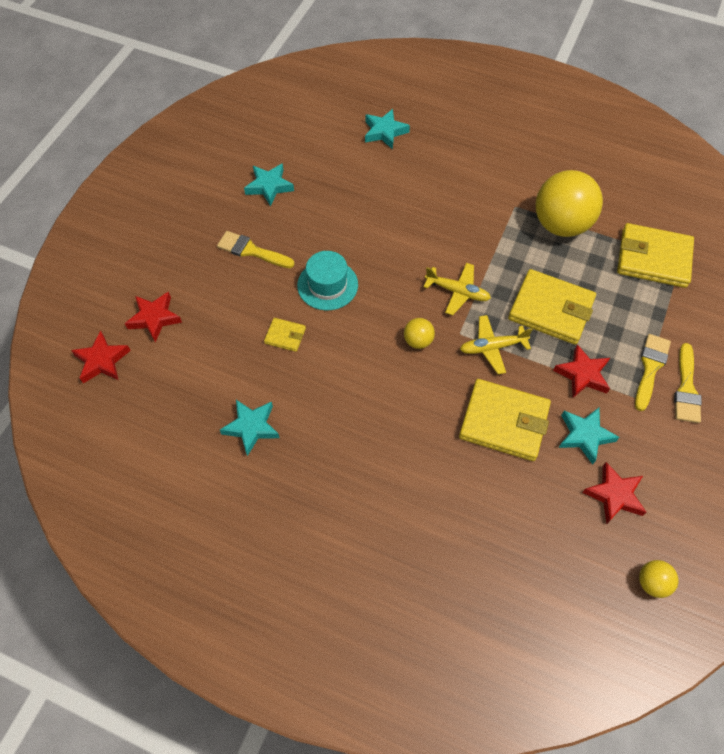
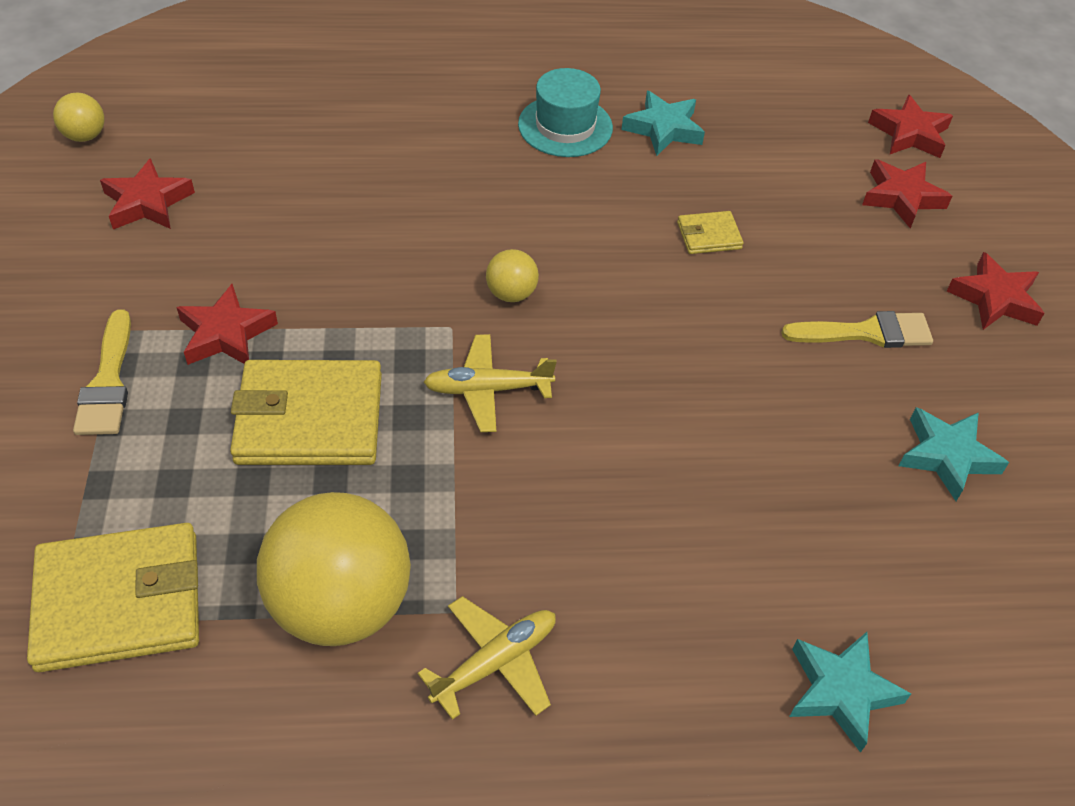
camera: 150 degrees right, 10 degrees down
(170, 243) = (994, 298): none -> red star
(327, 285) = (705, 324): turquoise hat -> turquoise hat (565, 126)
(492, 347) = (389, 324): yellow plane -> yellow plane (495, 662)
(504, 422) = (331, 235): yellow wallet -> none
(584, 435) = (204, 255): turquoise star -> none
(686, 389) = (40, 370): yellow brush -> none

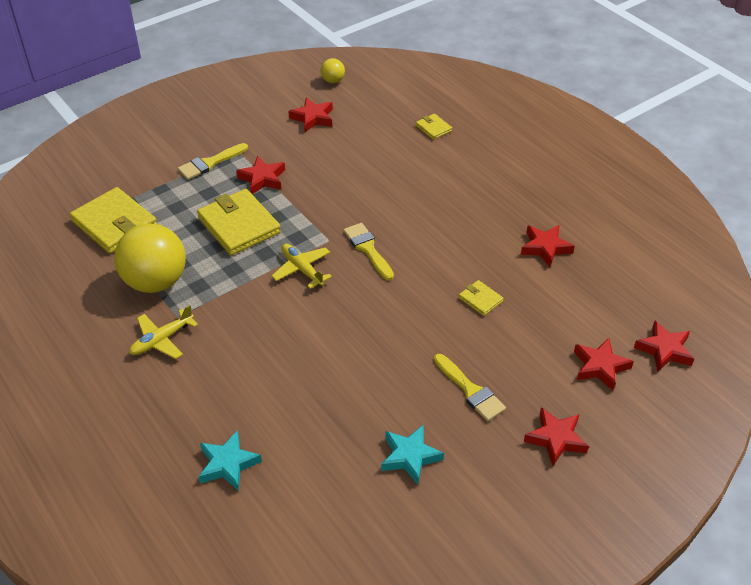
camera: 60 degrees right, 5 degrees down
(324, 97) = (433, 128): none -> yellow wallet
(495, 662) = (161, 340): yellow plane -> yellow plane turned 120 degrees clockwise
(511, 294) = (368, 249): yellow ball -> yellow brush
(565, 126) = (505, 212): turquoise hat -> none
(663, 129) = (545, 248): turquoise star -> red star

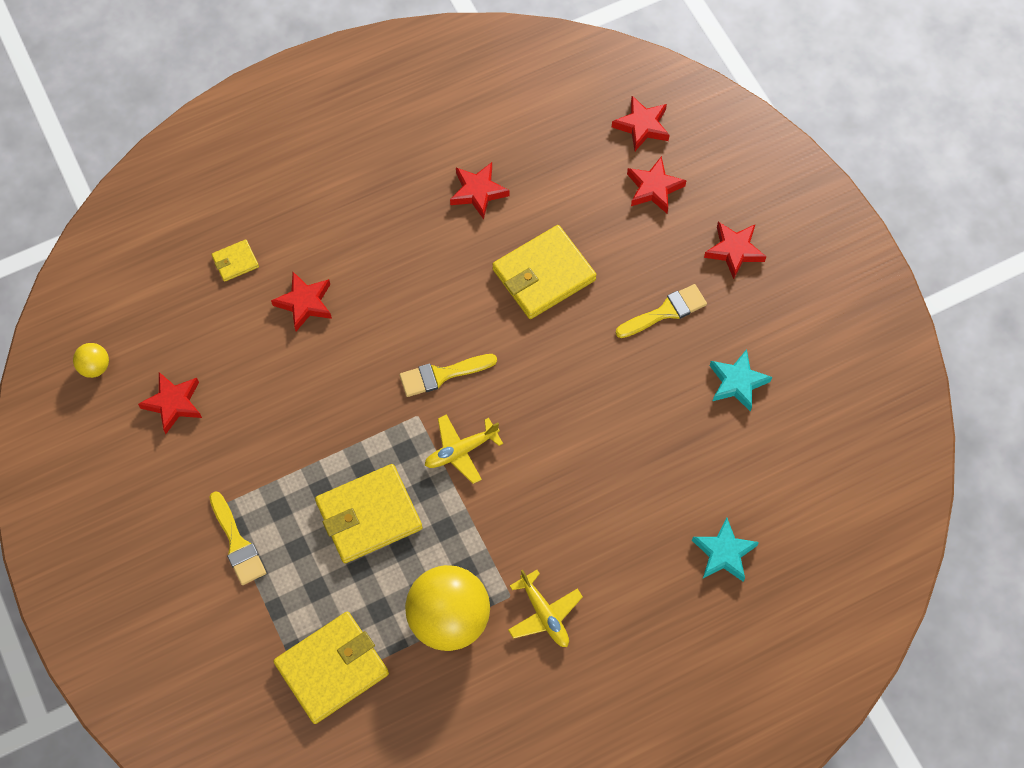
camera: 80 degrees left, 20 degrees up
(262, 179) = (285, 480): red star -> red star (304, 303)
(480, 299) = (544, 275): yellow wallet -> yellow wallet, size x2.12

